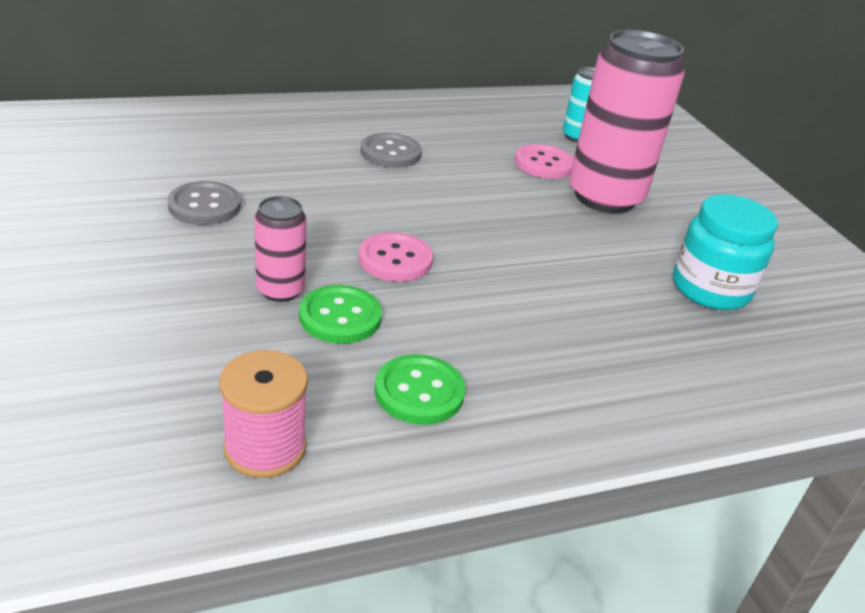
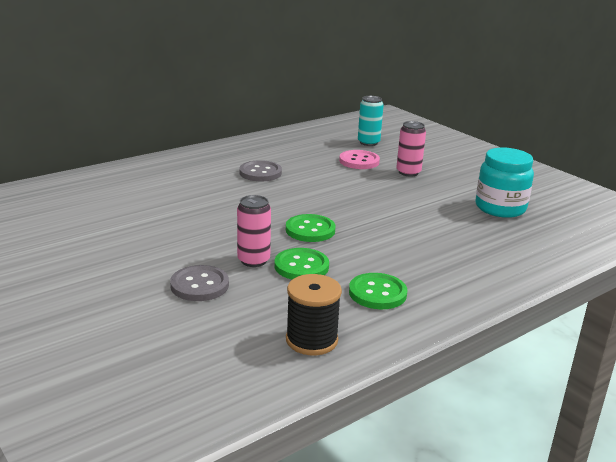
camera: 15 degrees left, 10 degrees down
(204, 206) = (165, 225): grey button -> grey button (199, 285)
(265, 448) = (311, 340): pink spool -> black spool
(395, 259) = (310, 230): pink button -> green button
(605, 197) = (408, 172): pink can -> pink can, size x0.48

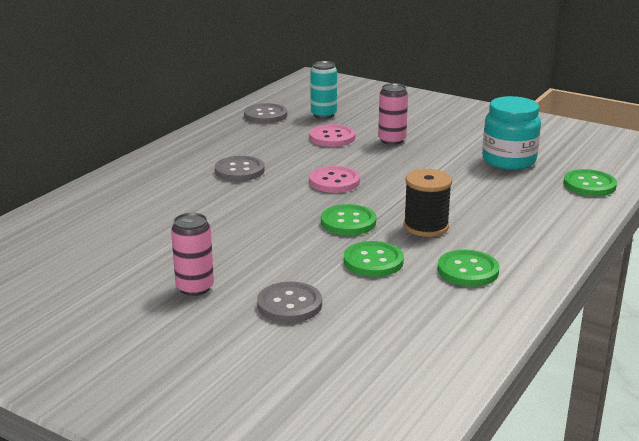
camera: 20 degrees left, 0 degrees up
(253, 260) = (320, 266): pink can -> pink can (195, 288)
(311, 340) = (447, 330): black spool -> black spool (426, 226)
(320, 135) = (265, 115): none -> grey button
(329, 195) = (334, 181): none -> pink button
(561, 244) = (589, 185): none -> green button

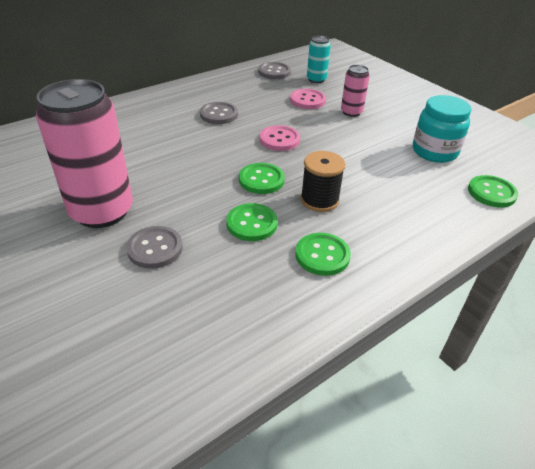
camera: 20 degrees right, 15 degrees up
(195, 288) = (102, 211): pink can -> pink can, size x2.08

